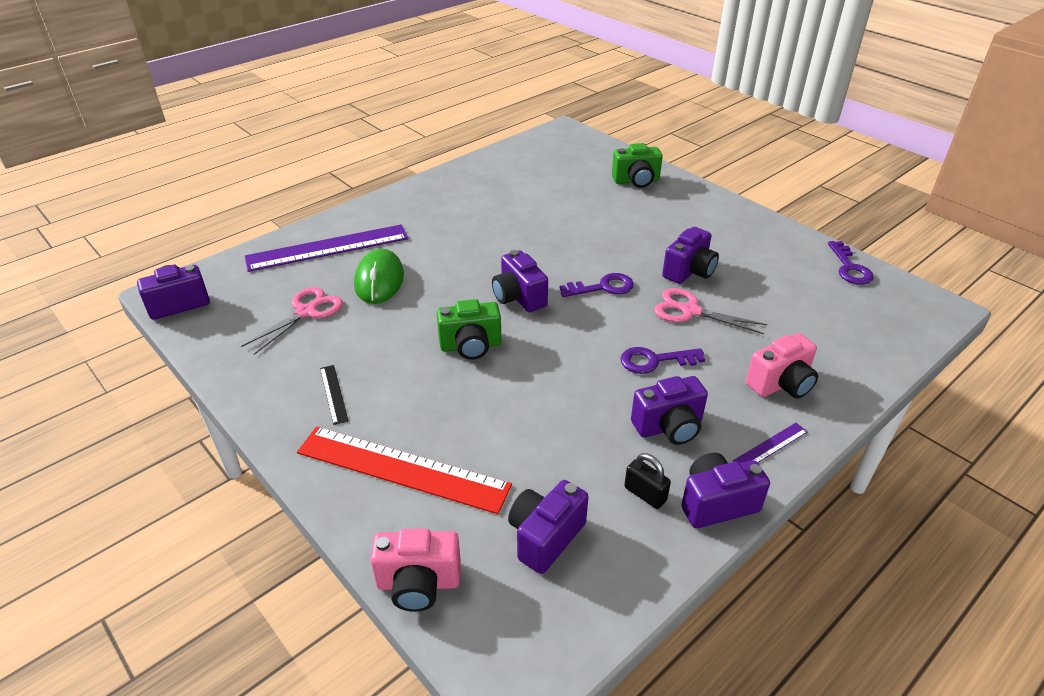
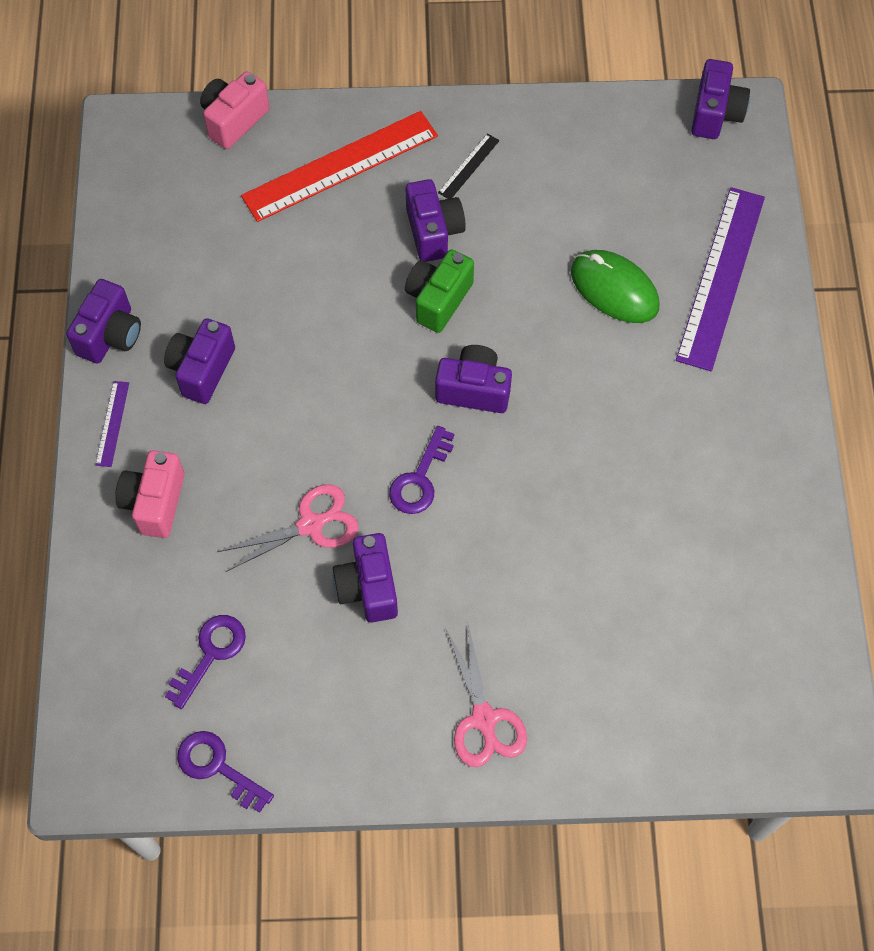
camera: 130 degrees right, 25 degrees up
(306, 312) = (611, 203): pink scissors -> pink scissors (484, 719)
(334, 394) = (469, 166): black ruler -> black ruler turned 75 degrees counterclockwise
(545, 537) = (195, 210): purple camera -> purple camera (433, 232)
(636, 181) = (600, 716): green camera -> none
(645, 494) = (164, 297): black padlock -> none
(655, 360) = (279, 429): purple key -> purple key (210, 654)

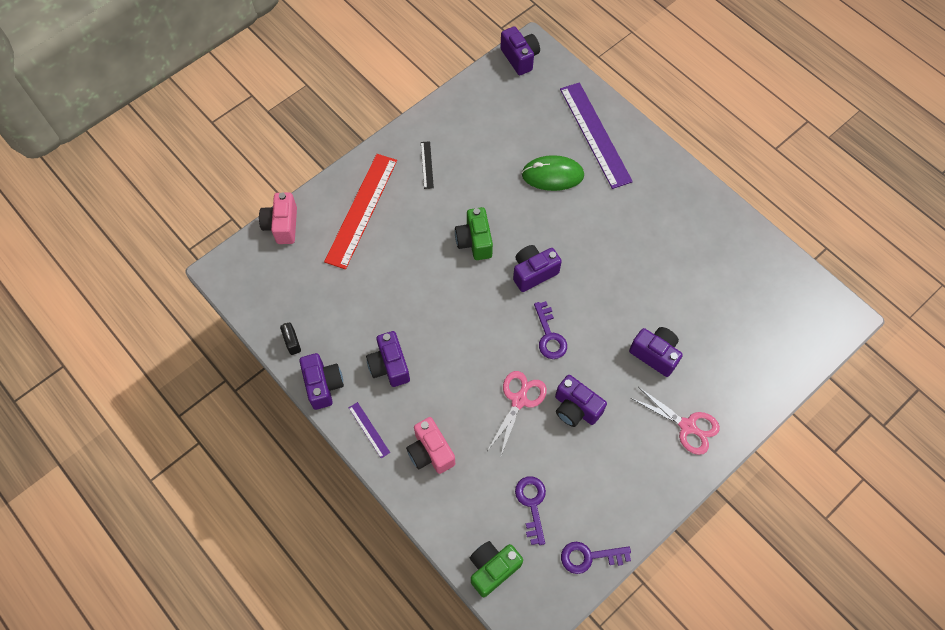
camera: 40 degrees left, 0 degrees up
(99, 687) = (492, 568): none -> green camera
(122, 262) = (292, 342): none -> black padlock
(433, 232) = (440, 209): purple camera -> purple camera (655, 354)

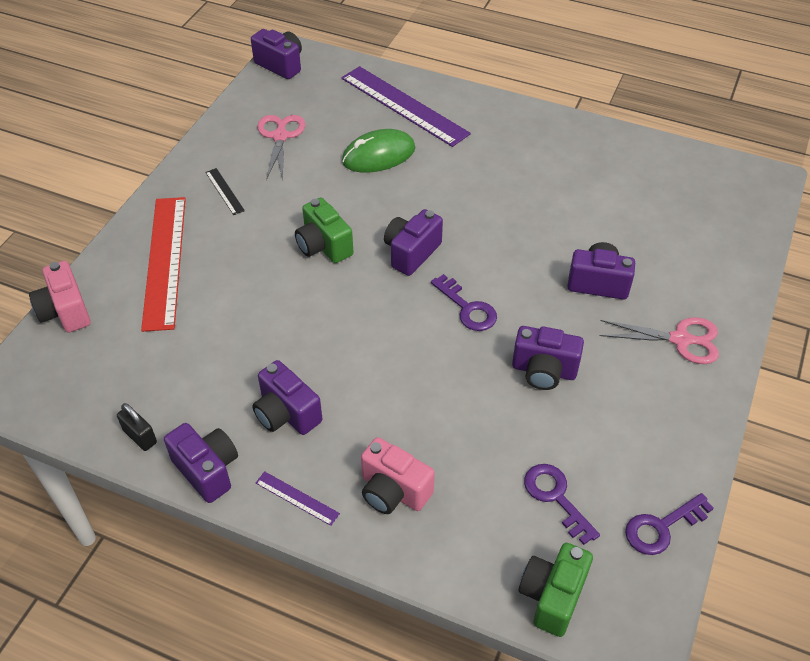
camera: 25 degrees left, 15 degrees down
(519, 400) = (471, 389): pink scissors -> pink scissors (280, 136)

